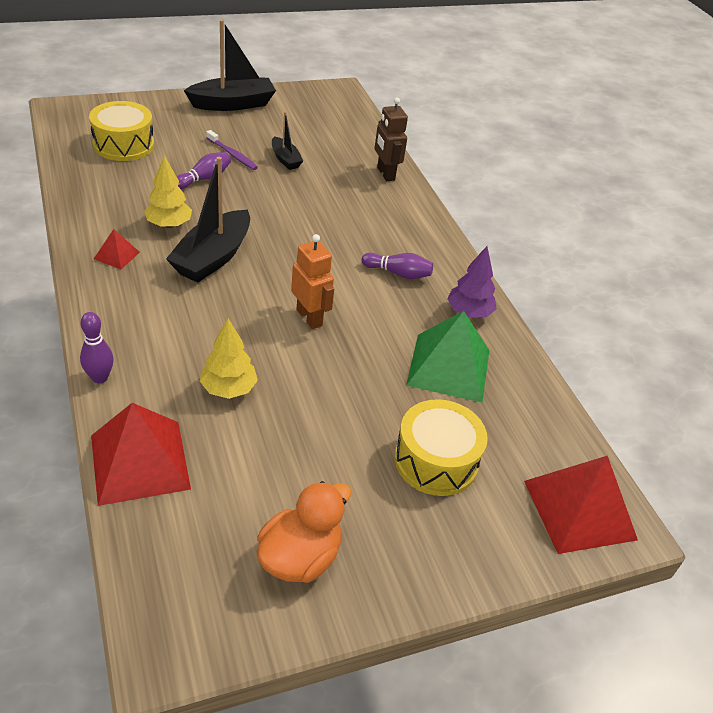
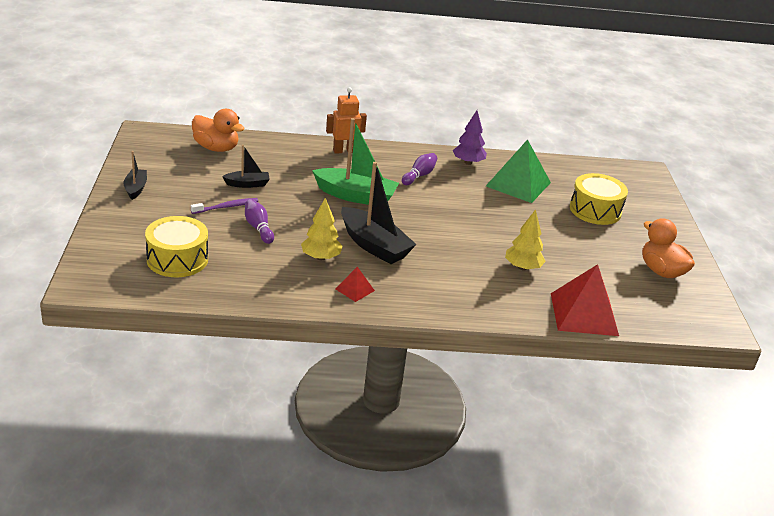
camera: 70 degrees left, 10 degrees down
(100, 378) = (501, 319): purple bowling pin -> none
(233, 104) = (135, 188): black boat -> black boat, size x0.53
(309, 317) = (457, 221): orange robot -> orange robot (344, 151)
(312, 231) = (356, 196): none -> green boat
(343, 131) = (216, 148): none -> orange duck
(385, 174) = (291, 147): brown robot -> none
(579, 510) = (634, 179): red pyramid -> none

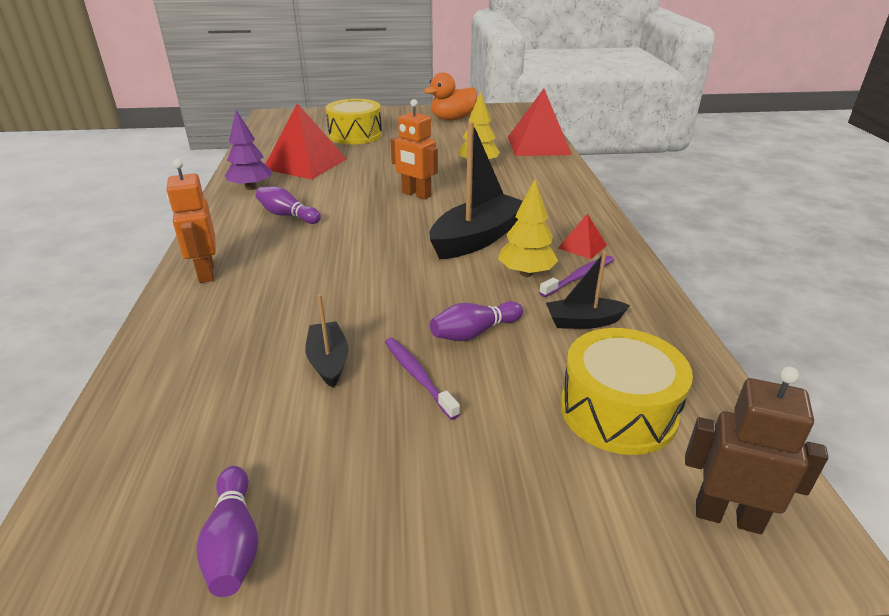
camera: 90 degrees left, 0 degrees up
(102, 270) = (728, 516): none -> brown robot
(135, 188) = (373, 538): black boat -> black boat (583, 321)
(148, 163) = (234, 543): none -> purple bowling pin
(216, 148) = (169, 425): orange duck -> none
(310, 278) = (579, 277): none -> purple toothbrush
(356, 196) = (352, 256): green boat -> none
(454, 228) = (416, 194): none -> orange robot
(518, 184) = (305, 164): green pyramid -> red pyramid

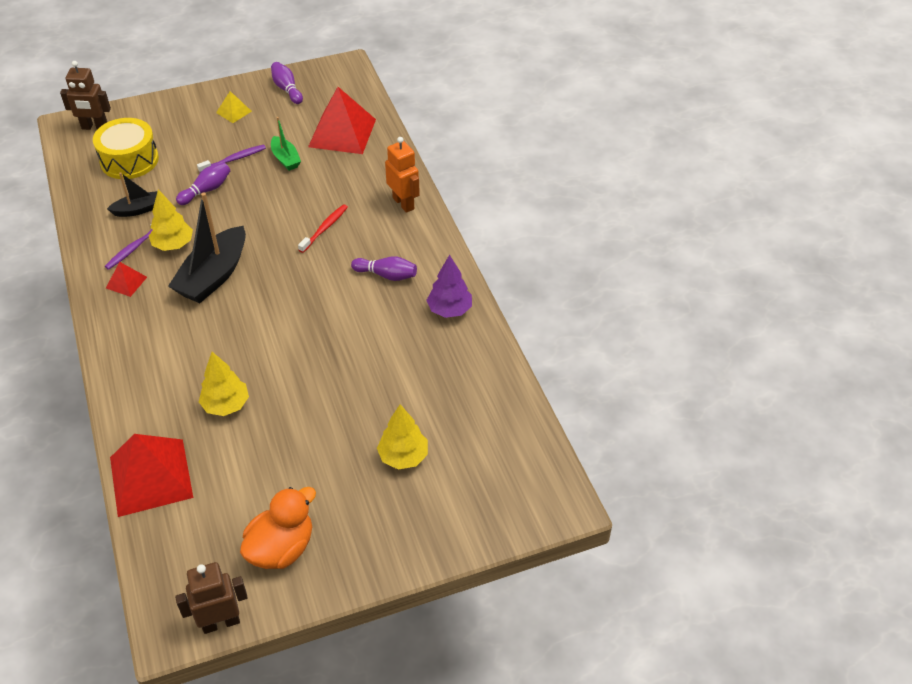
camera: 165 degrees right, 15 degrees up
(305, 164) = (424, 367): red pyramid -> red pyramid (342, 133)
(325, 262) = (324, 228): none -> red toothbrush
(328, 361) = (285, 159): black boat -> green boat
(355, 135) = (403, 457): yellow drum -> yellow tree
(389, 494) = (234, 112): none -> yellow pyramid
(416, 194) = (281, 330): orange robot -> none
(418, 376) = (234, 159): purple toothbrush -> purple toothbrush turned 75 degrees counterclockwise
(493, 107) = (221, 622): none -> brown robot

